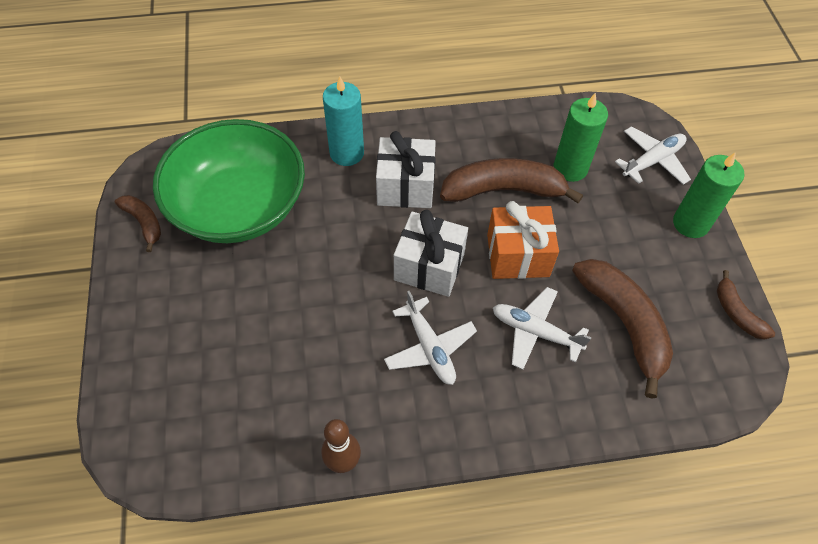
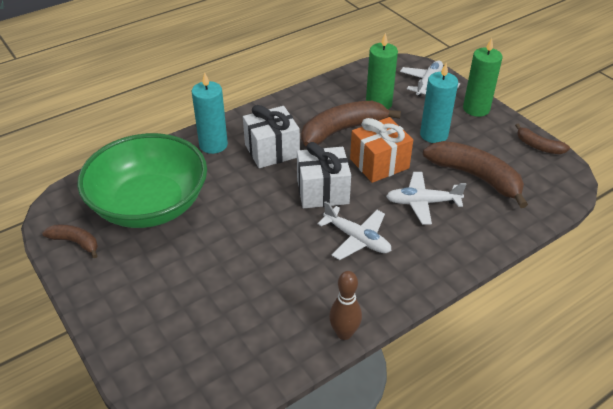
camera: 25 degrees left, 15 degrees down
(610, 241) = (434, 135): none -> turquoise candle

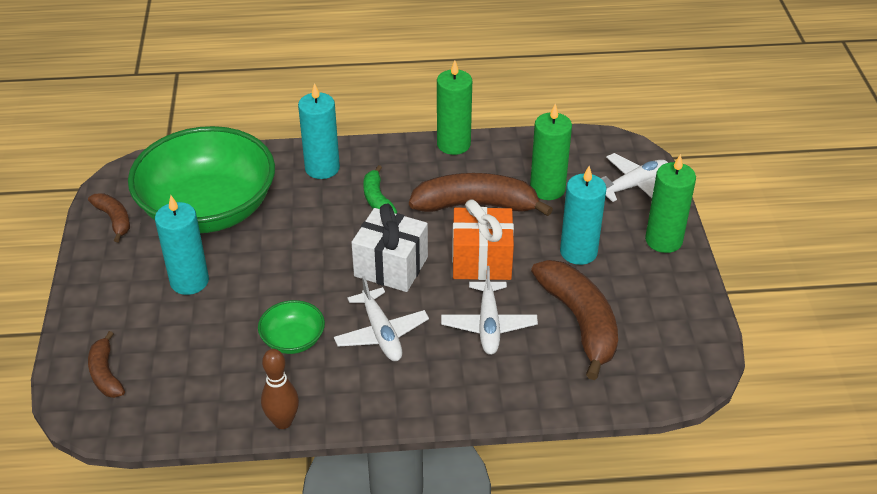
camera: 30 degrees right, 0 degrees up
(180, 263) = (189, 281): none -> turquoise candle
(272, 151) = (377, 199): white gift -> green banana
(292, 97) = (453, 144): none -> green candle
(298, 271) = (293, 339): none -> green bowl
(422, 202) = (488, 325): white plane -> white plane turned 120 degrees counterclockwise
(538, 146) = (697, 317): brown banana -> brown banana (105, 374)

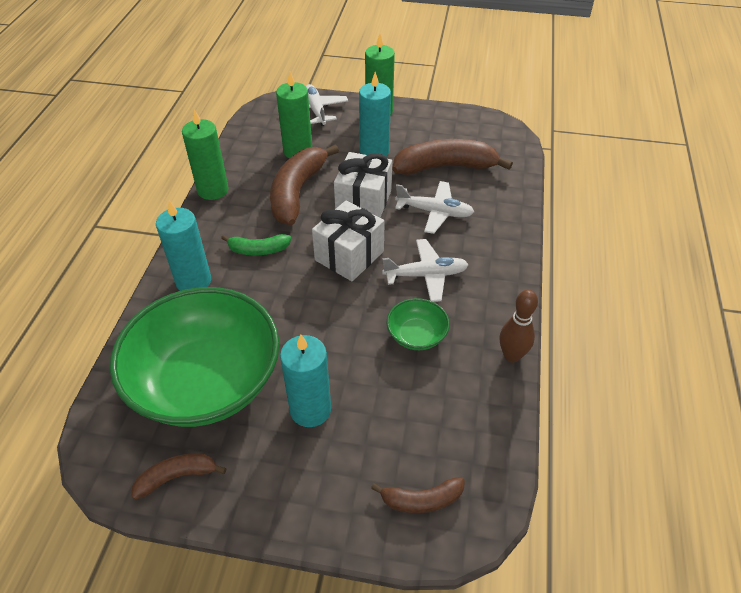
camera: 75 degrees left, 5 degrees up
(481, 260) = (363, 202): orange gift -> white gift

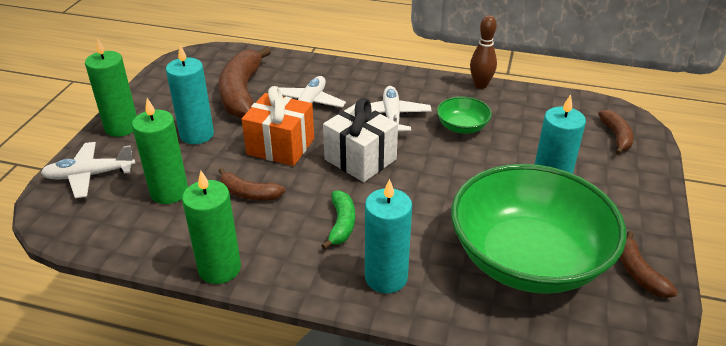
camera: 85 degrees left, 10 degrees down
(297, 192) = (249, 193): brown banana -> brown banana, size x0.53
(363, 202) = (280, 146): white gift -> orange gift

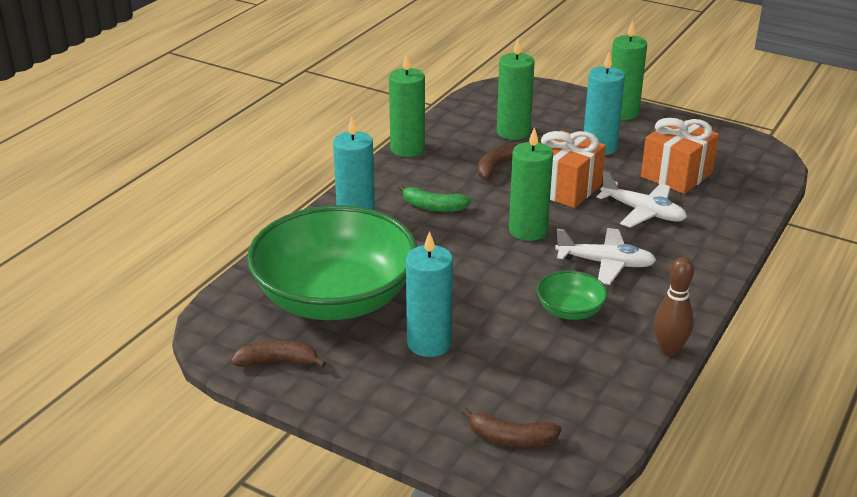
camera: 105 degrees right, 5 degrees down
(89, 175) = (550, 100): white plane -> none
(242, 93) = (676, 175): brown banana -> orange gift
(360, 159) = (528, 230): white gift -> green candle

